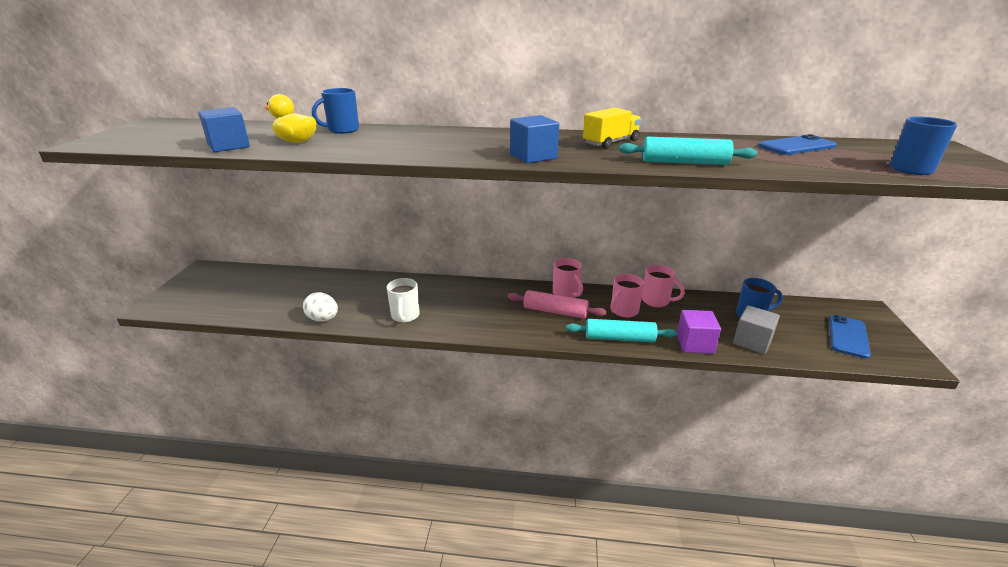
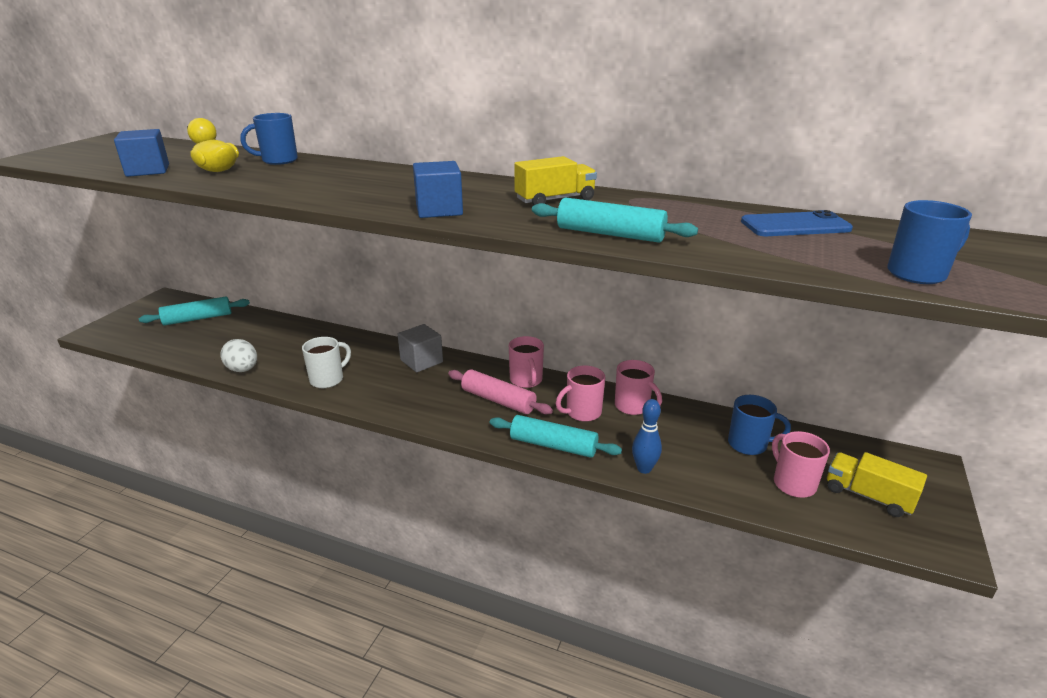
camera: 15 degrees right, 0 degrees up
(250, 282) = (198, 319): none -> turquoise rolling pin
(405, 316) = (328, 379): white mug -> white mug turned 150 degrees counterclockwise
(695, 344) = (644, 468): purple cube -> blue bowling pin
(752, 341) = (723, 479): grey cube -> grey cube (421, 361)
(797, 336) = (793, 483): none -> pink mug
(848, 336) = (868, 496): blue phone -> yellow truck

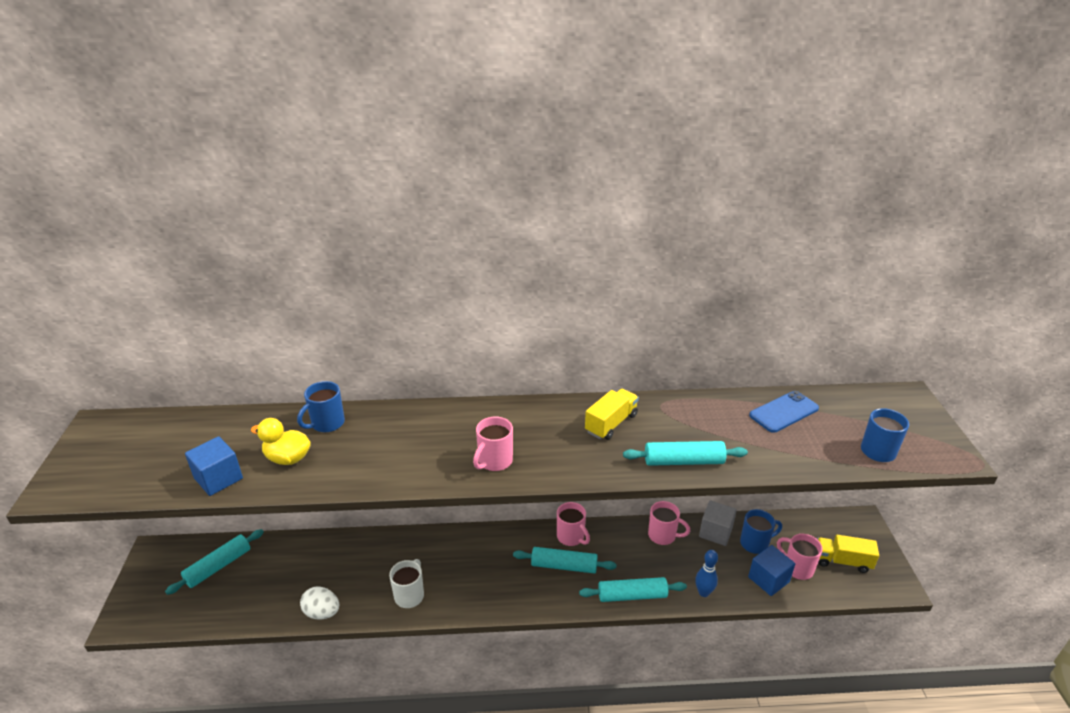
camera: 25 degrees left, 5 degrees up
(421, 361) = (474, 545): grey cube -> grey cube (715, 532)
(439, 210) = (541, 465): blue cube -> blue cube (768, 579)
(498, 400) = (564, 566): pink rolling pin -> turquoise rolling pin
(582, 412) = (632, 555): pink mug -> pink mug (494, 461)

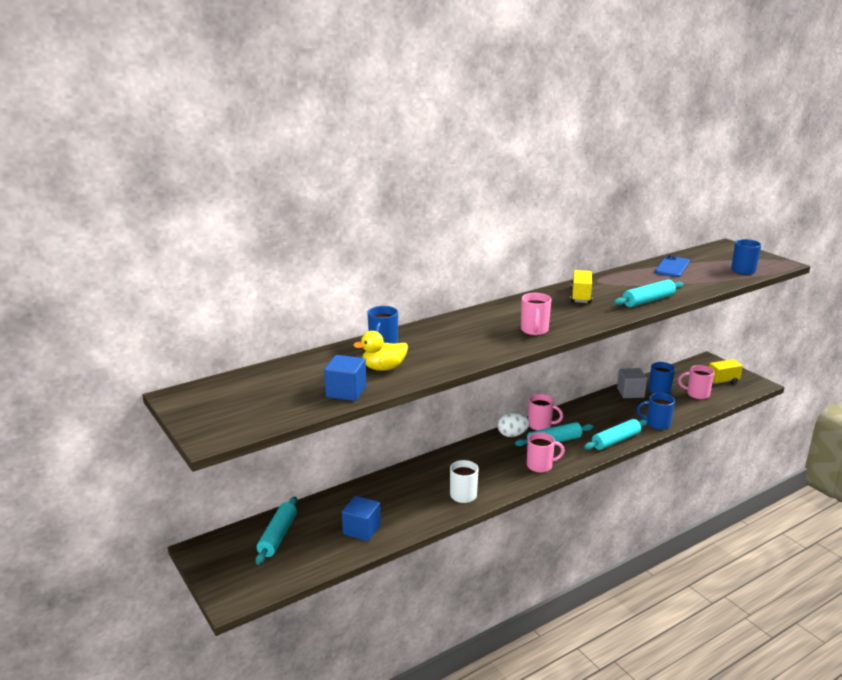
camera: 30 degrees left, 10 degrees down
(322, 612) = (406, 529): white egg -> white egg (512, 435)
(663, 535) = (600, 405): pink mug -> pink mug (540, 466)
(703, 592) = (657, 424): blue bowling pin -> blue mug
(768, 579) = (687, 405): blue cube -> blue cube (362, 530)

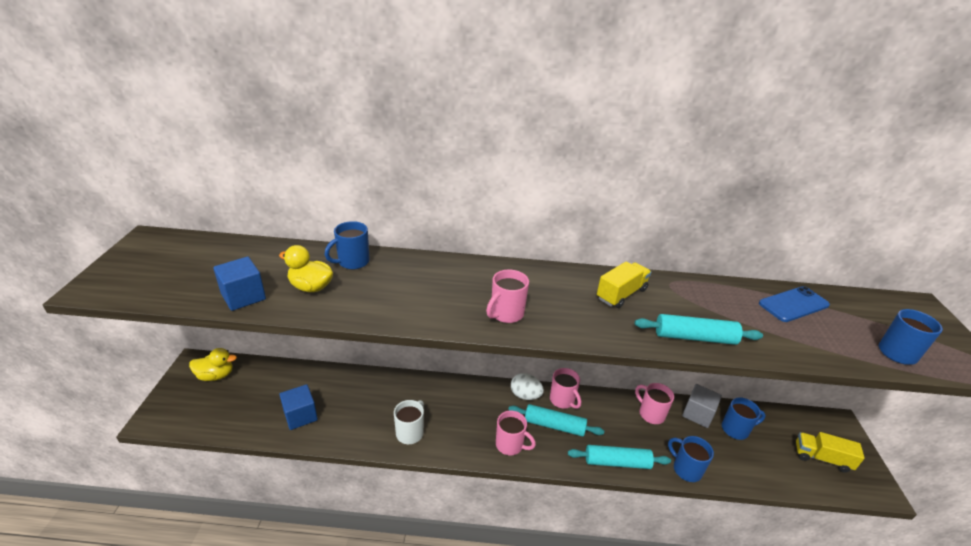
camera: 35 degrees right, 10 degrees up
(238, 546) = (216, 375): none -> yellow duck
(278, 536) = (246, 383): turquoise rolling pin -> none
(697, 394) = (777, 458): pink mug -> pink mug (651, 414)

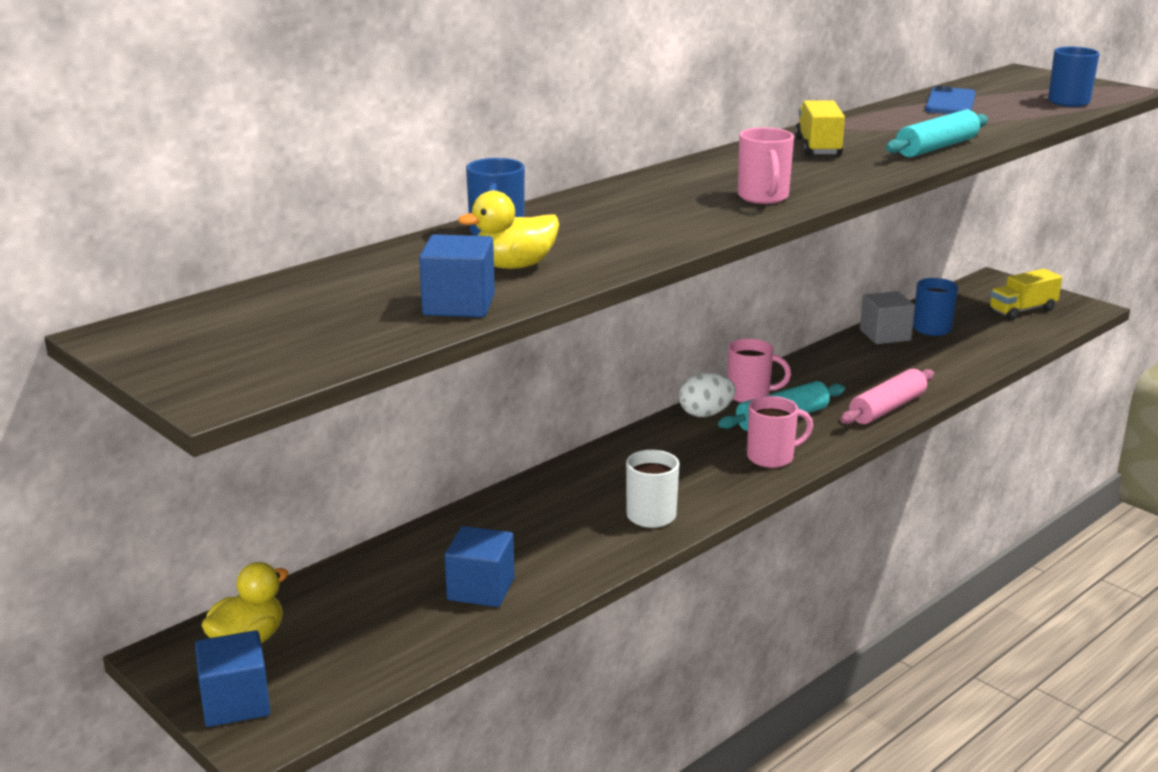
camera: 45 degrees left, 10 degrees down
(171, 399) = (235, 703): none -> blue cube
(617, 462) = (887, 408): turquoise rolling pin -> pink rolling pin
(651, 414) = (847, 358): pink mug -> none
(686, 469) = (947, 378): blue mug -> none

